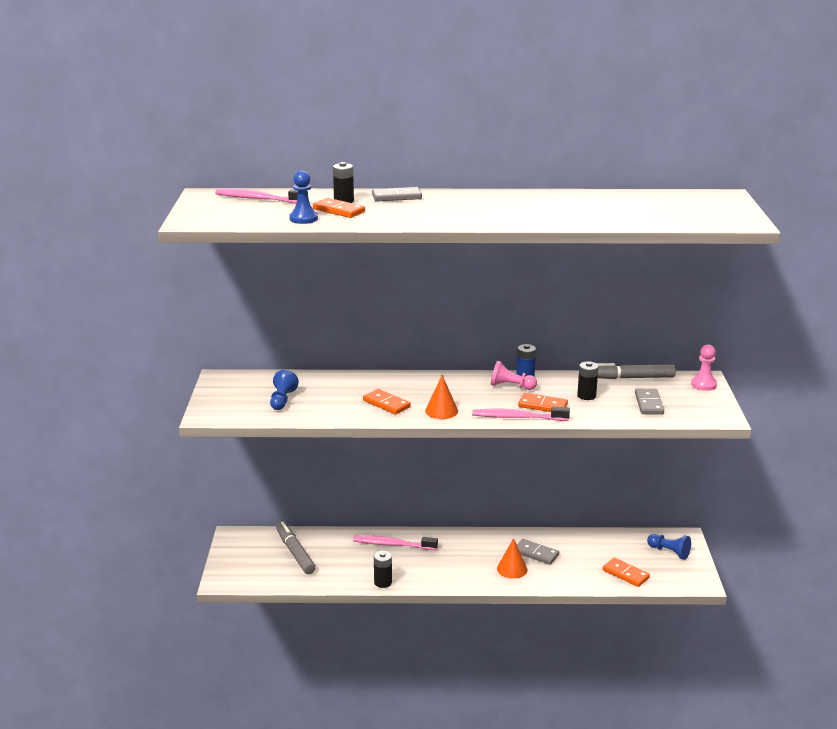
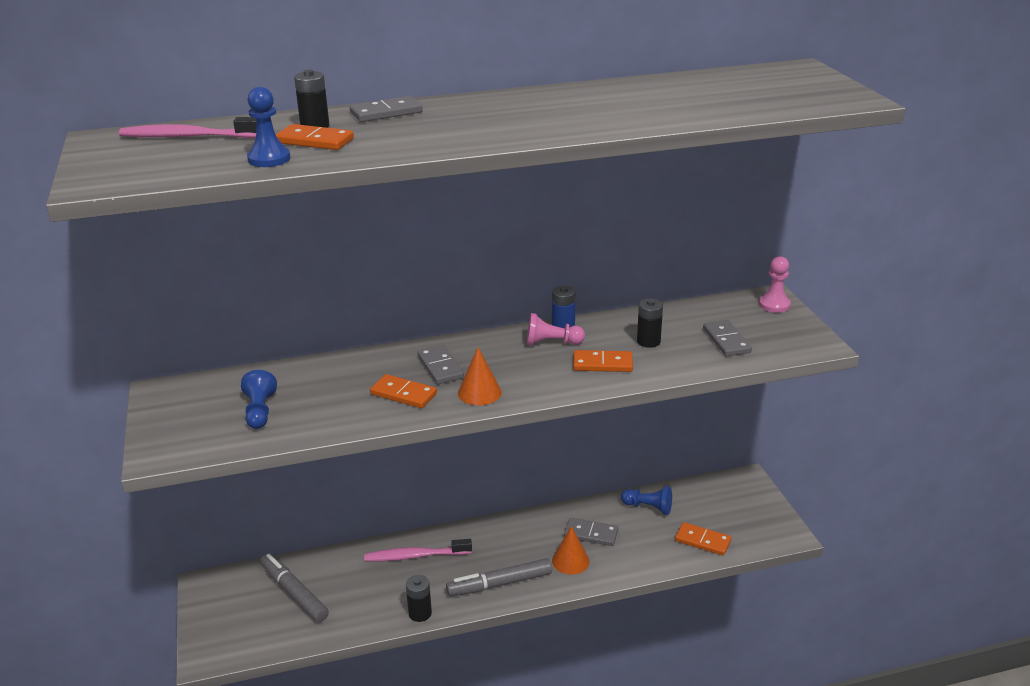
camera: 15 degrees left, 5 degrees up
(420, 390) = (440, 367): none -> grey domino
(518, 417) = (580, 386): pink toothbrush -> none
(630, 378) = (687, 309): grey marker -> grey marker (500, 584)
(669, 552) = (738, 501): blue pawn -> blue pawn (648, 507)

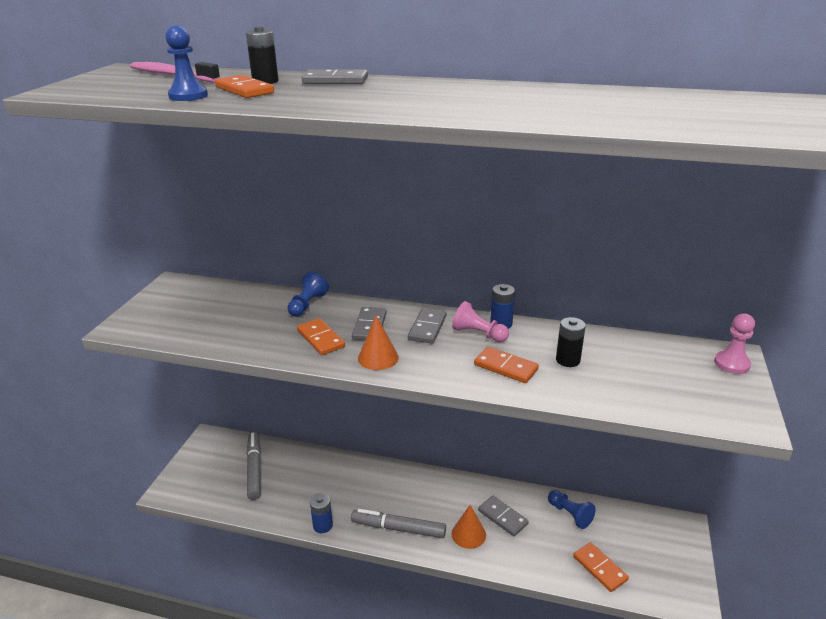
camera: 30 degrees right, 0 degrees up
(259, 411) = (212, 318): blue pawn -> blue pawn (307, 305)
(416, 556) = (355, 477): pink toothbrush -> none
(420, 613) = (323, 525): black battery -> blue battery
(726, 341) = (648, 384): grey domino -> grey domino (427, 328)

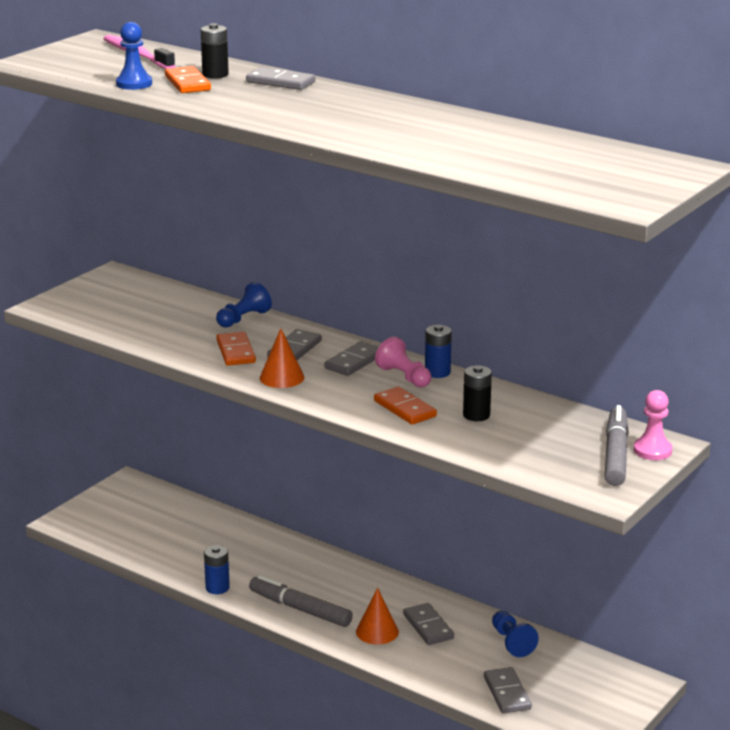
camera: 20 degrees right, 5 degrees down
(254, 469) = (167, 522): grey marker -> grey marker (616, 454)
(599, 568) = (507, 693): orange domino -> grey domino

